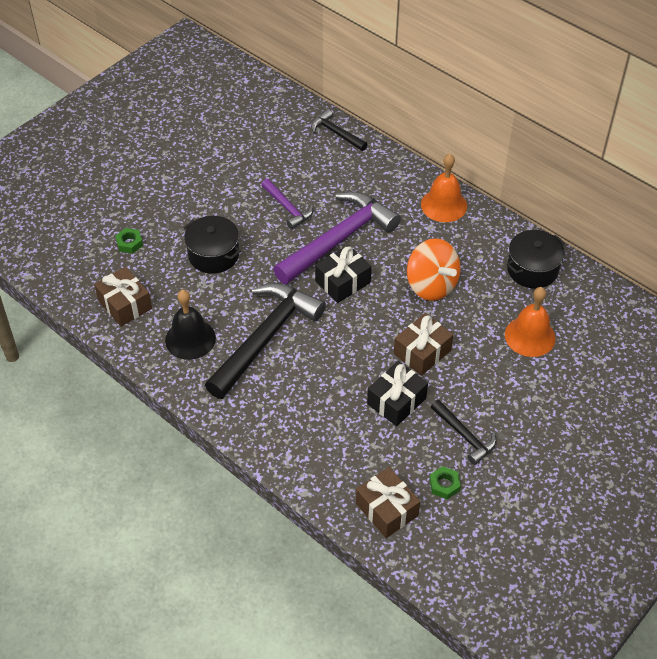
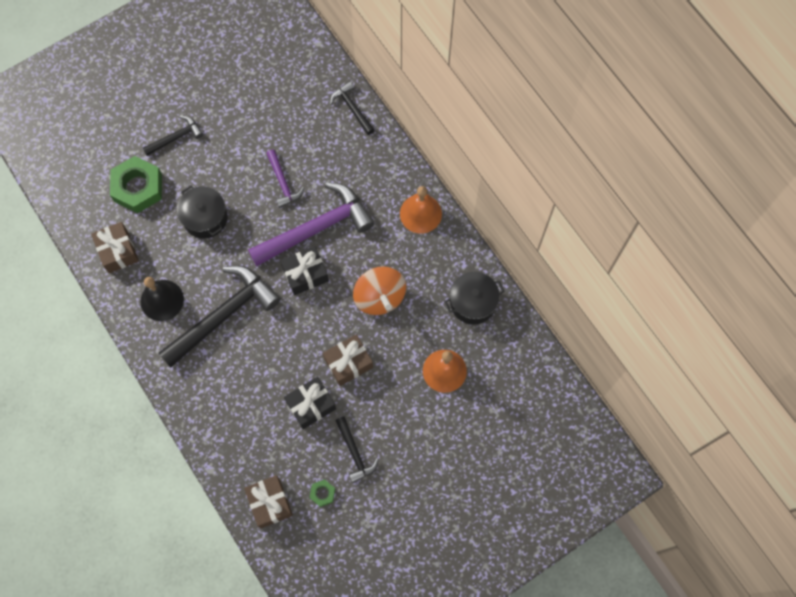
camera: 15 degrees right, 20 degrees up
(129, 243) = (138, 187): green nut -> green nut, size x2.22
(157, 192) = (176, 137): none -> black hammer

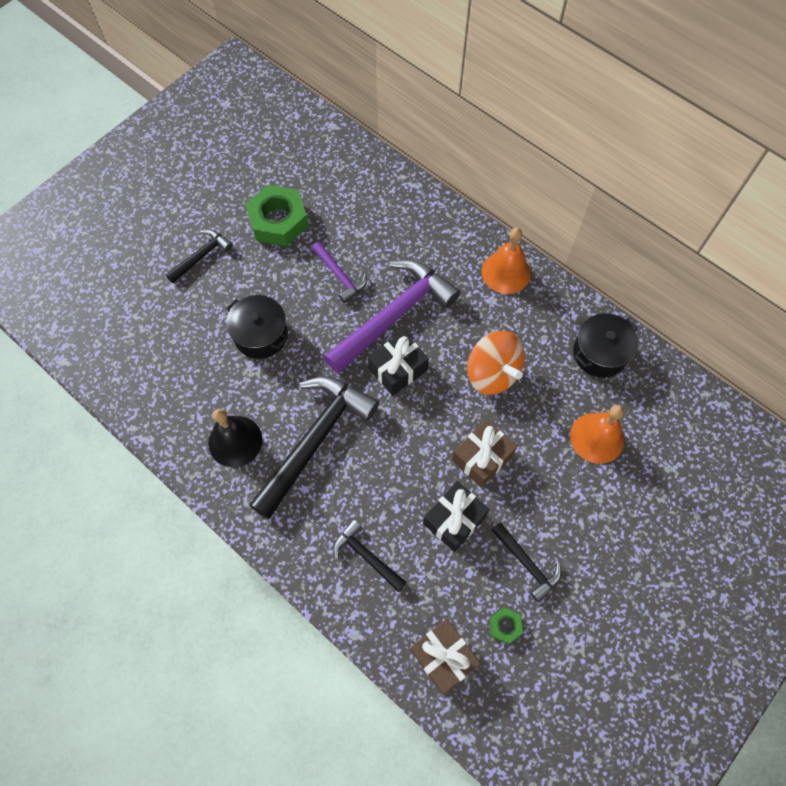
camera: 15 degrees left, 5 degrees down
(118, 251) = (166, 397): brown gift -> none
(138, 187) = (171, 320): green nut -> green nut (278, 221)
(352, 108) = (392, 182): black hammer -> black hammer (366, 556)

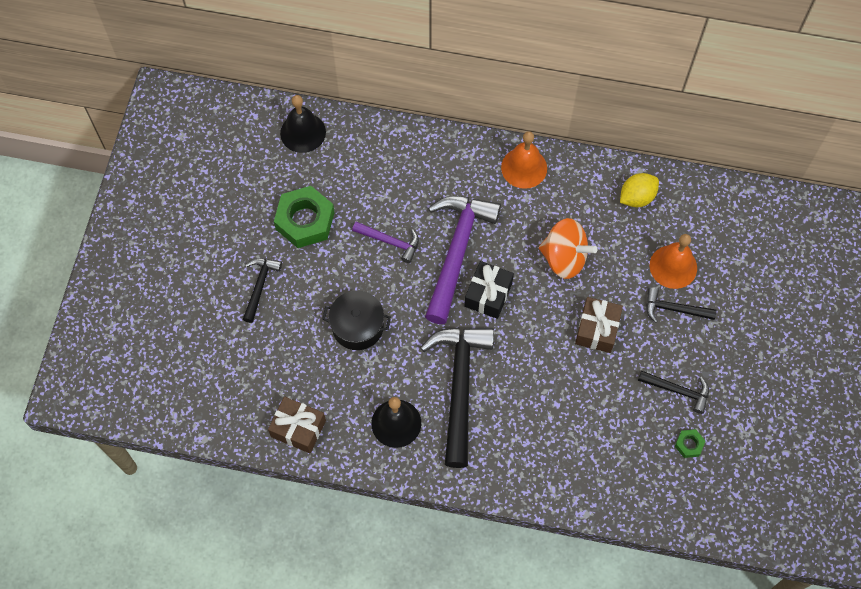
camera: 30 degrees left, 0 degrees up
(327, 147) = (303, 132): none -> black bell
(366, 556) = (557, 452): black hammer -> black hammer (674, 309)
(443, 657) = (659, 492): brown gift -> brown gift (298, 428)
(454, 520) = (605, 388): black gift -> none
(599, 353) = (637, 197): black pot -> yellow lemon

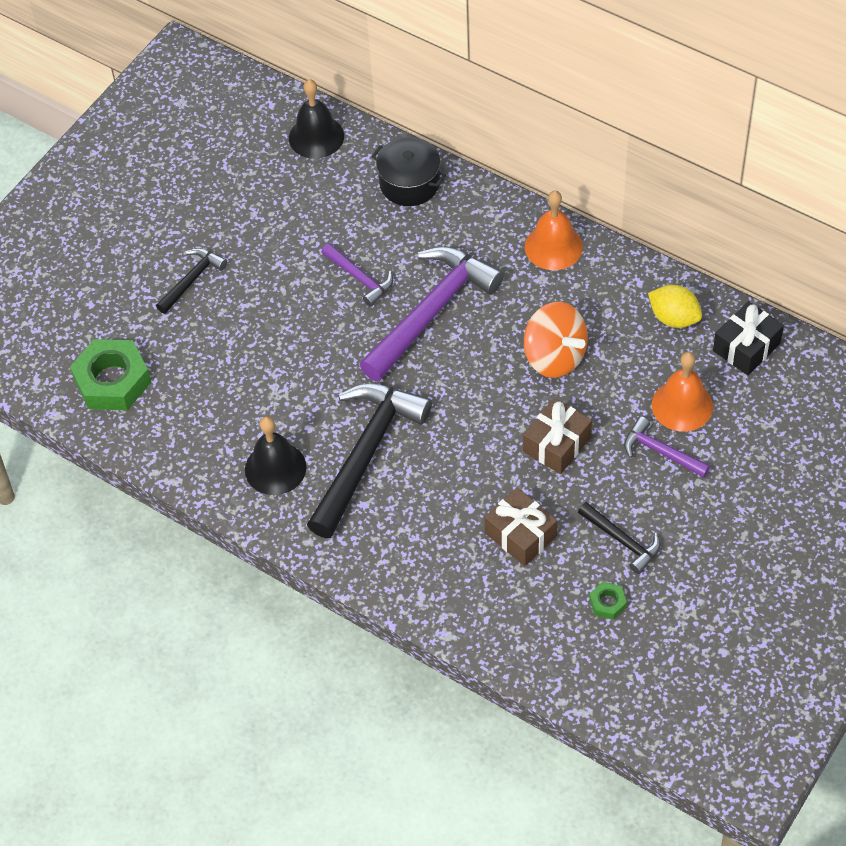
camera: 25 degrees right, 10 degrees down
(298, 428) = (164, 438): brown gift -> brown gift (520, 535)
(305, 221) = (274, 228): green nut -> green nut (112, 381)
(357, 326) = (280, 355): black pot -> black pot (409, 183)
(488, 294) = (446, 368): black gift -> black gift (746, 347)
(637, 197) = (674, 318): yellow lemon -> yellow lemon turned 45 degrees clockwise
(674, 309) = (661, 452): black hammer -> purple hammer

